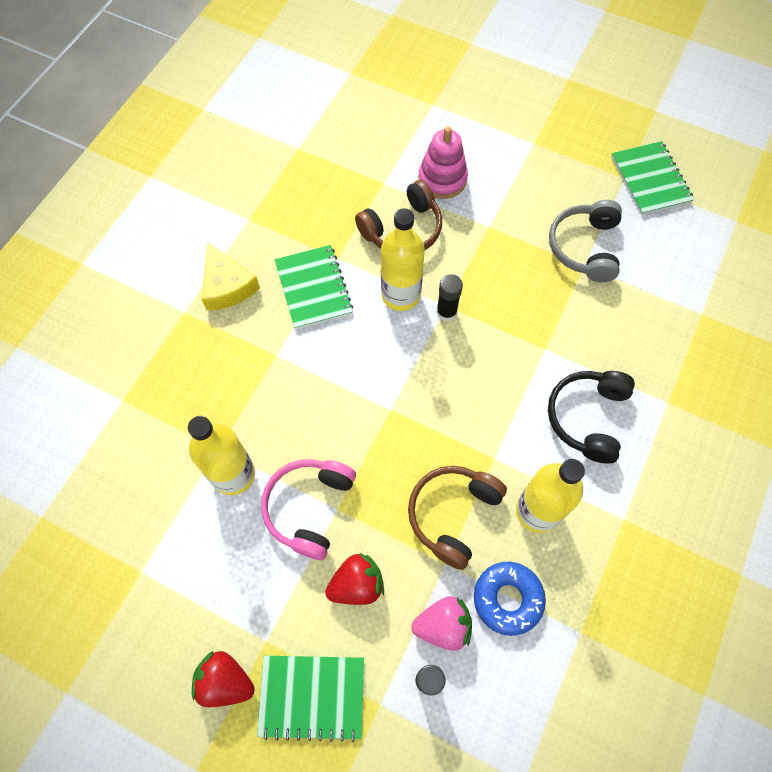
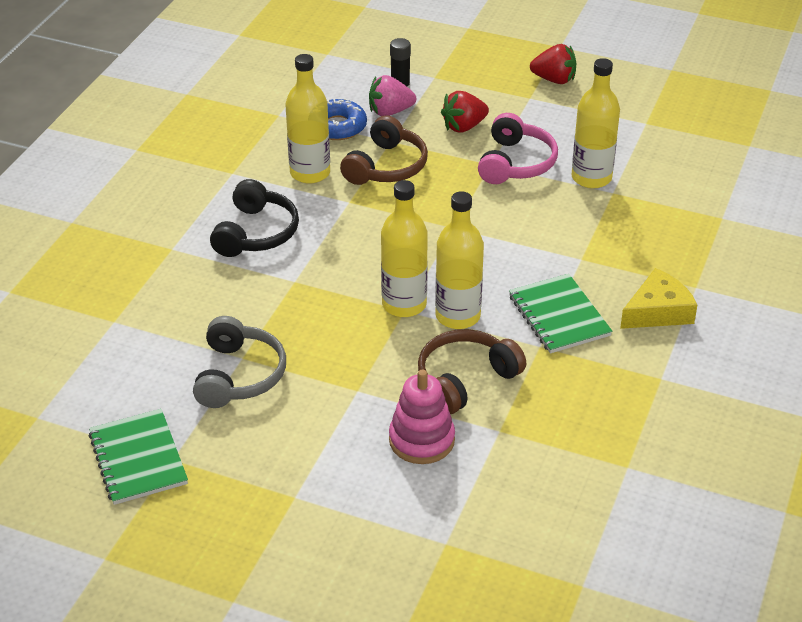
camera: 175 degrees right, 25 degrees down
(227, 286) = (658, 311): yellow cheese -> yellow cheese turned 90 degrees clockwise
(312, 696) = (486, 77): green notebook -> none
(446, 312) = (404, 304): black glue stick -> yellow bottle

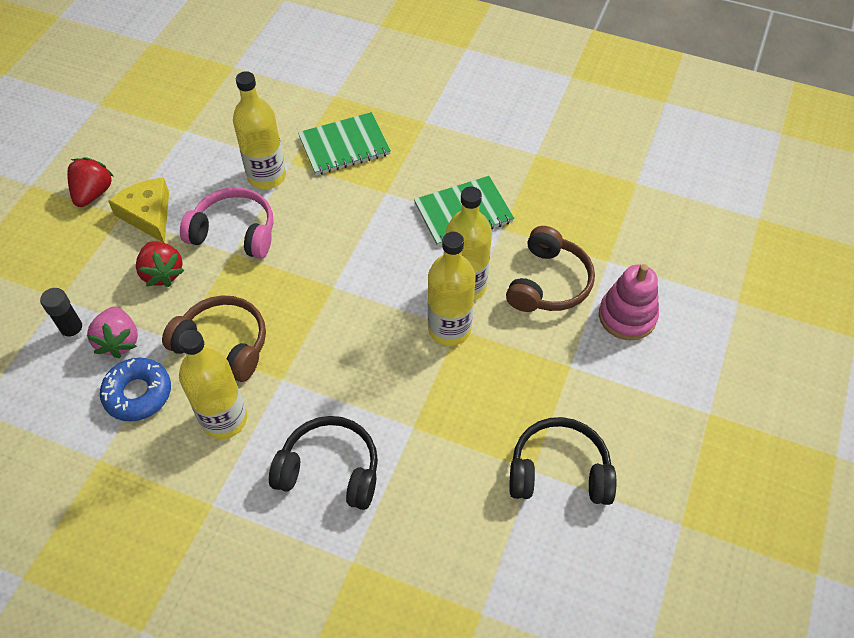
camera: 90 degrees left, 15 degrees up
(138, 459) = (686, 558): green notebook -> green notebook (344, 146)
(239, 375) = (559, 471): grey headphones -> black headphones
(465, 379) = (549, 283): brown headphones -> brown headphones turned 120 degrees counterclockwise
(658, 311) = (456, 148): yellow cheese -> yellow cheese (148, 214)

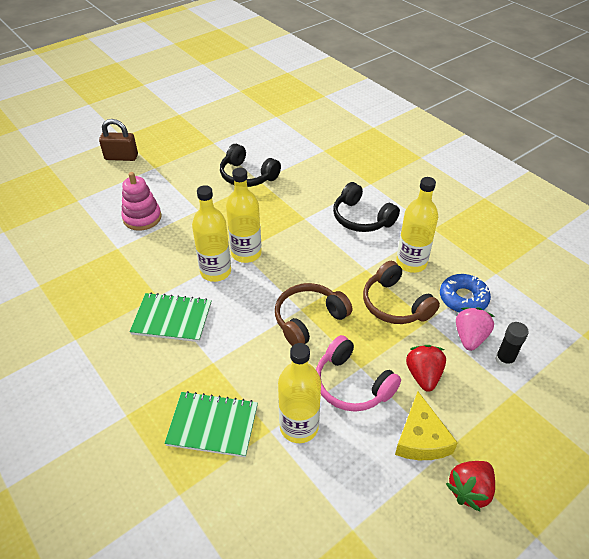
camera: 150 degrees left, 10 degrees down
(549, 283) = (164, 252): brown headphones -> brown headphones (308, 319)
(780, 408) = (121, 157): none -> brown padlock

